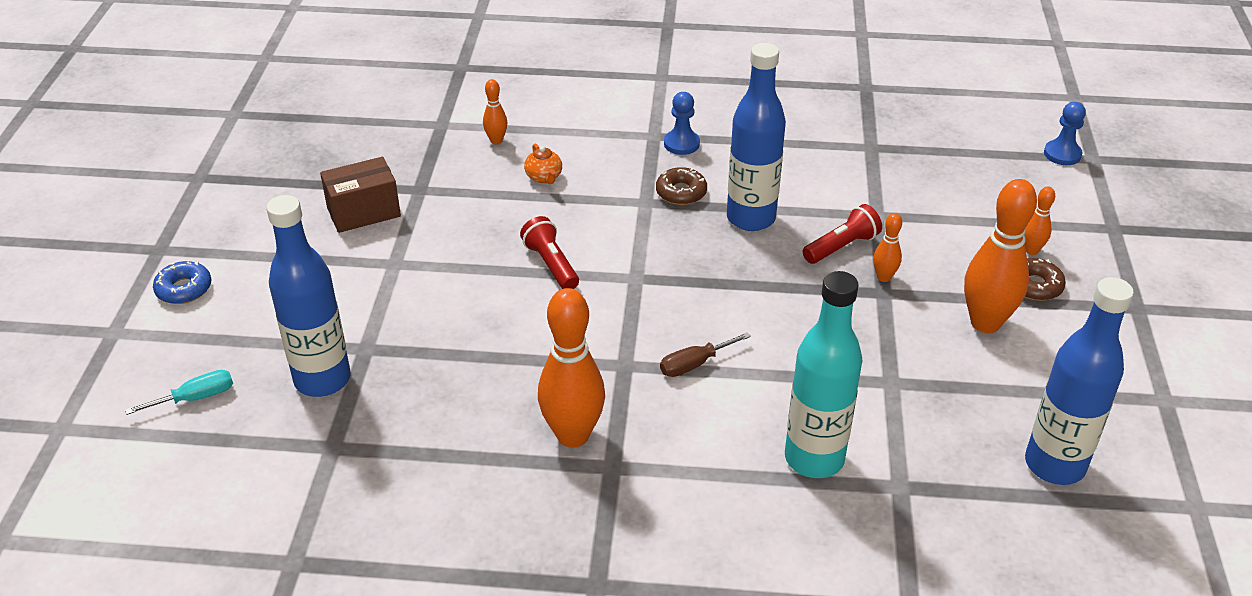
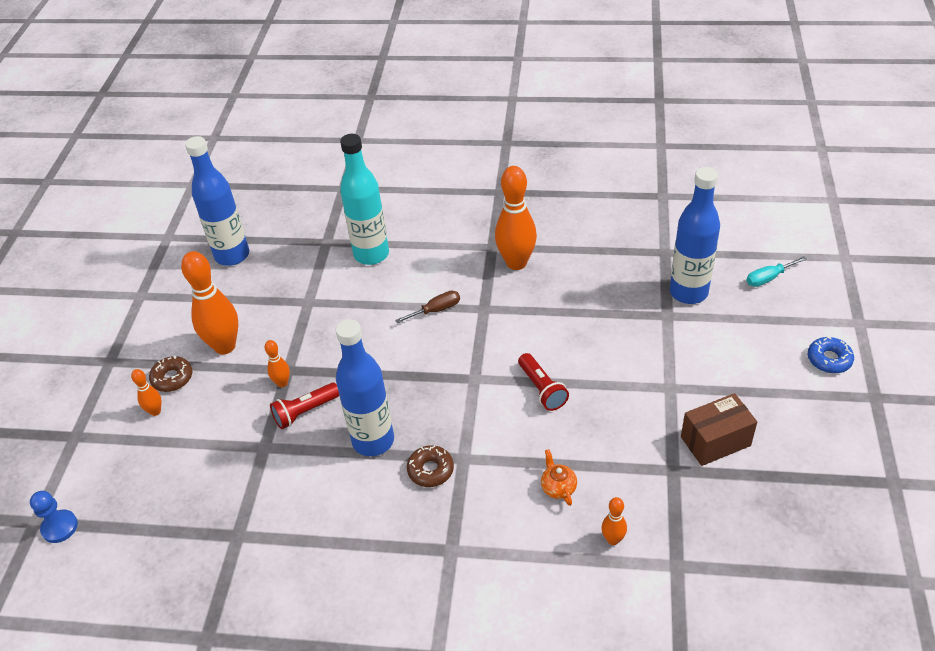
camera: 175 degrees left, 5 degrees up
(681, 144) = (424, 537): blue pawn -> none

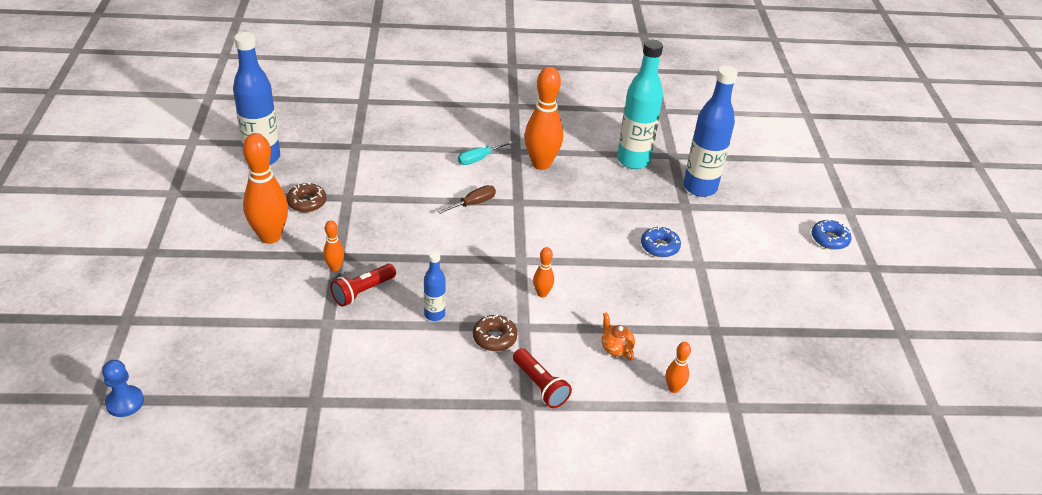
camera: 15 degrees left, 5 degrees down
(155, 411) = (208, 295): orange bowling pin -> orange bowling pin (542, 293)
(172, 378) = (221, 265): brown donut -> brown donut (307, 202)
(371, 254) = (402, 157): turquoise bottle -> turquoise bottle (633, 160)
(373, 441) = (434, 314): blue bottle -> blue bottle, size x0.51
(542, 389) = (585, 267): red flashlight -> red flashlight (540, 386)
(629, 365) = (659, 246): none -> blue donut
(715, 441) = (747, 305): brown box -> none
(768, 278) = (766, 176): turquoise screwdriver -> turquoise screwdriver (478, 159)

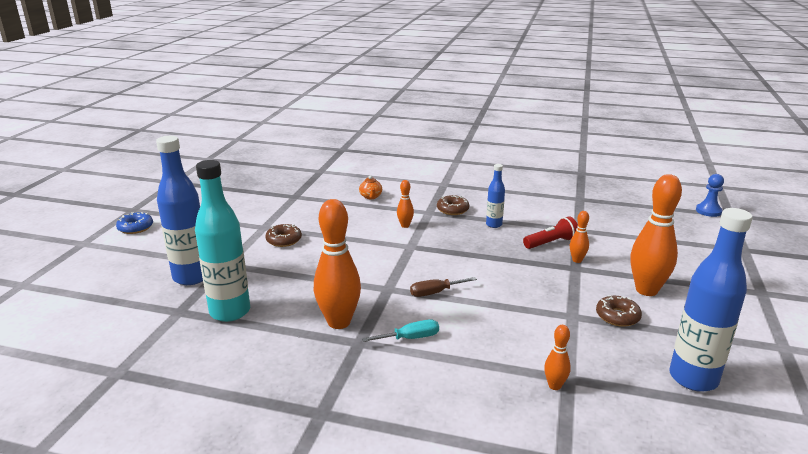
camera: 160 degrees left, 15 degrees down
(540, 386) = (432, 189): red flashlight -> none
(659, 246) = (284, 240): blue donut -> brown donut
(673, 388) = (349, 179): orange bowling pin -> orange bowling pin (554, 386)

